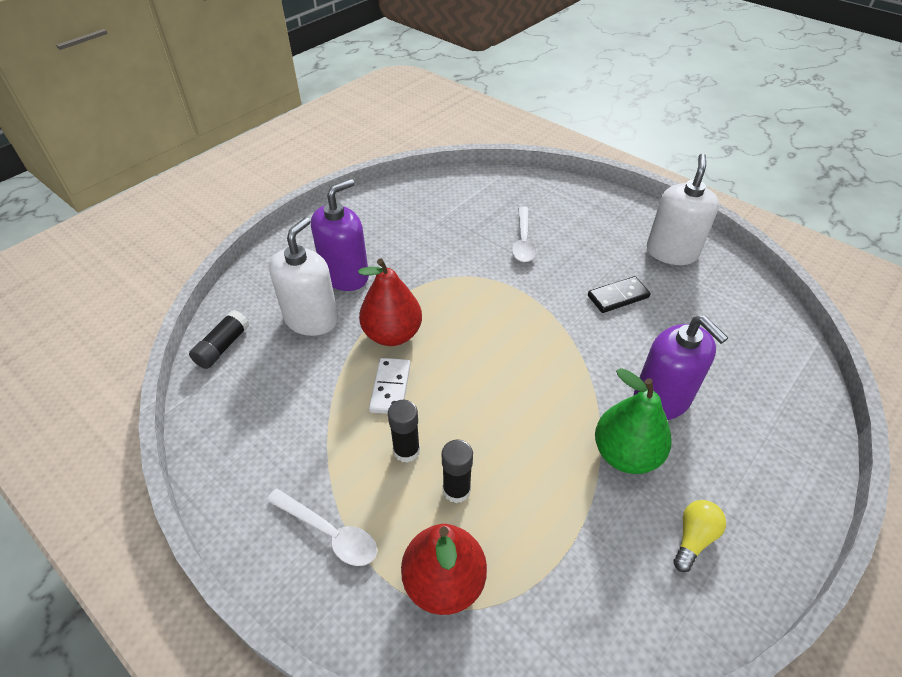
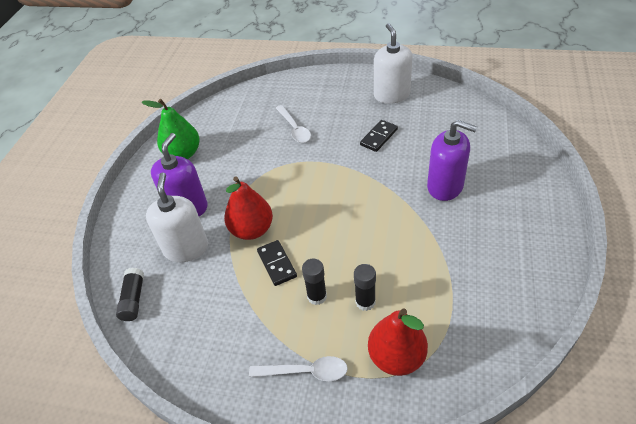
camera: 25 degrees left, 0 degrees up
(390, 387) = (277, 264): white domino -> black domino
(625, 454) = (447, 228): green pear -> green pear (183, 154)
(693, 538) = (512, 254): yellow light bulb -> none

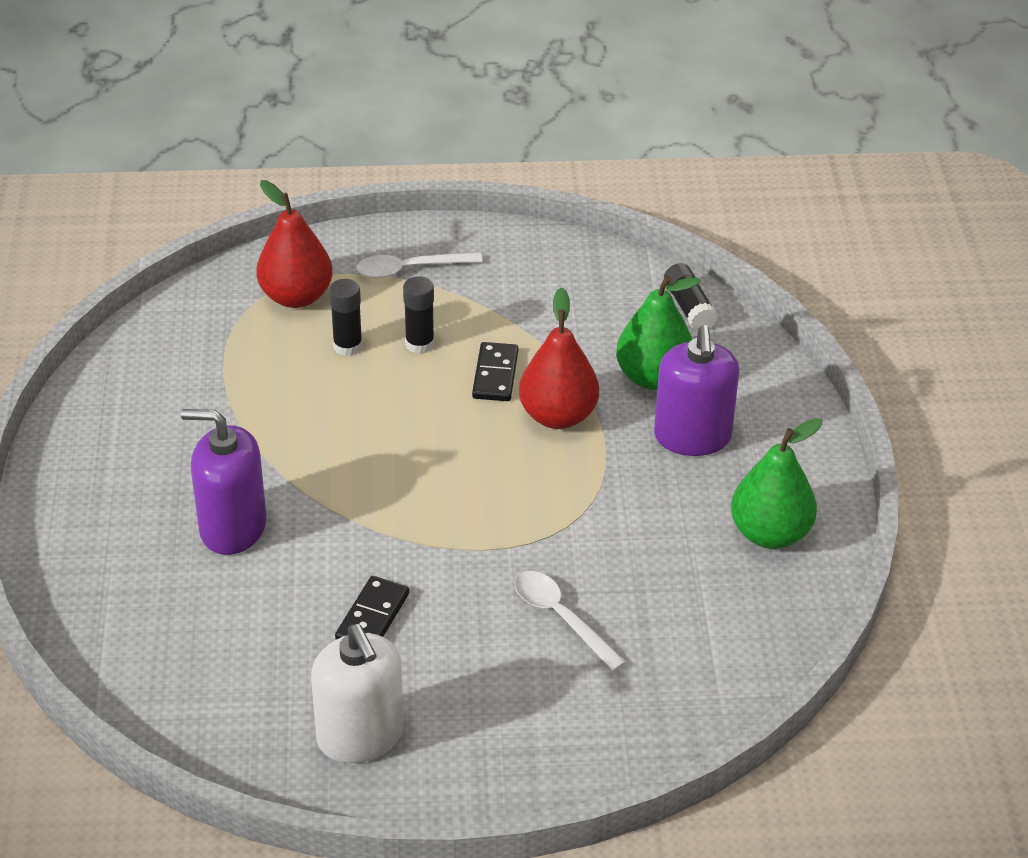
camera: 160 degrees right, 5 degrees down
(186, 248) = (653, 377): white soap dispenser -> green pear
(277, 264) = (495, 375): black domino -> black domino turned 45 degrees clockwise

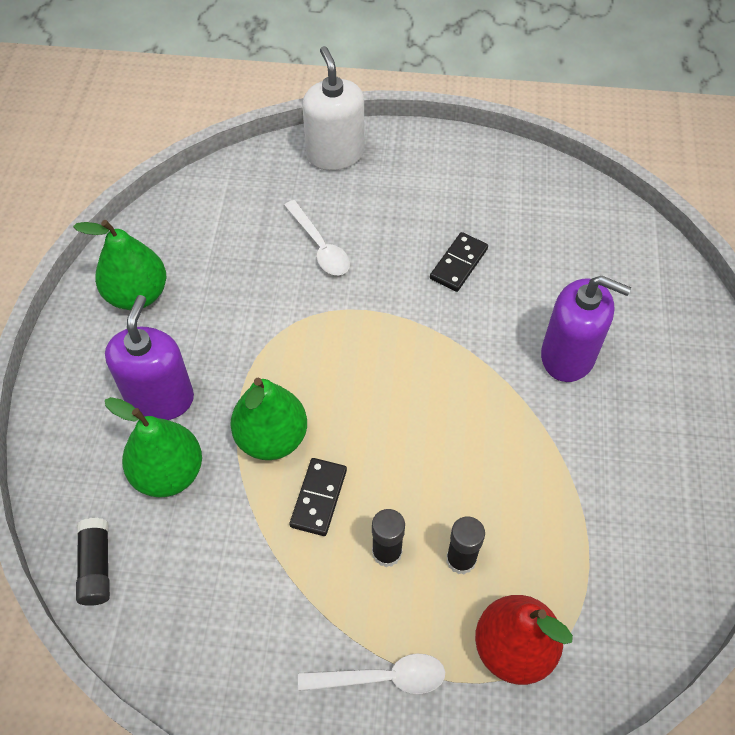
camera: 170 degrees left, 15 degrees up
(360, 736) = (473, 182): white soap dispenser -> white soap dispenser (335, 154)
(558, 416) = (271, 438): red pear -> green pear

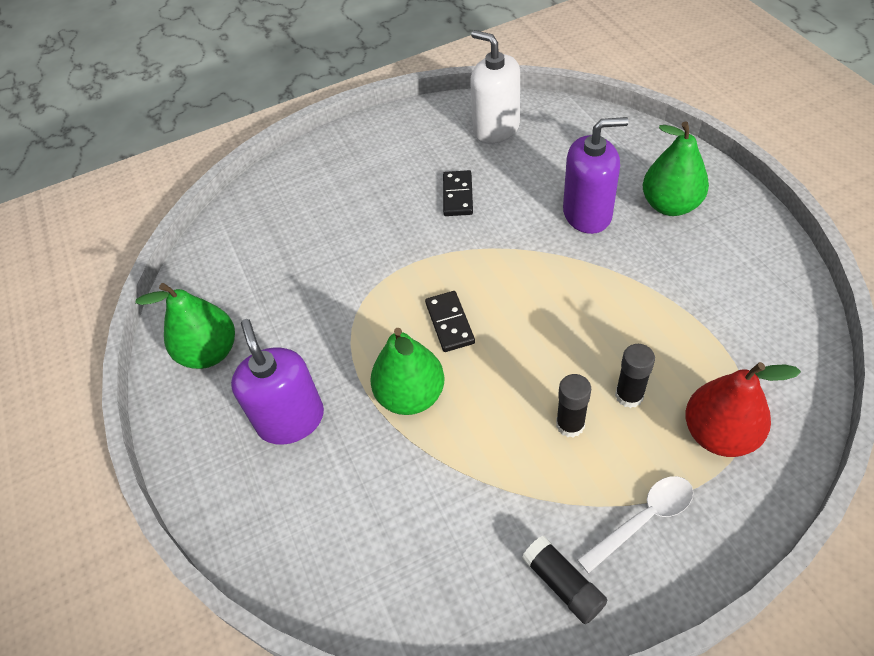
camera: 25 degrees left, 5 degrees down
(96, 567) = (337, 588): black glue stick -> black glue stick (563, 584)
(168, 473) = (344, 473): green pear -> green pear (670, 205)
(319, 498) = (485, 417): black domino -> black domino (450, 323)
(320, 246) = (339, 238): white spoon -> none
(335, 154) = (301, 169): white soap dispenser -> white soap dispenser (496, 129)

